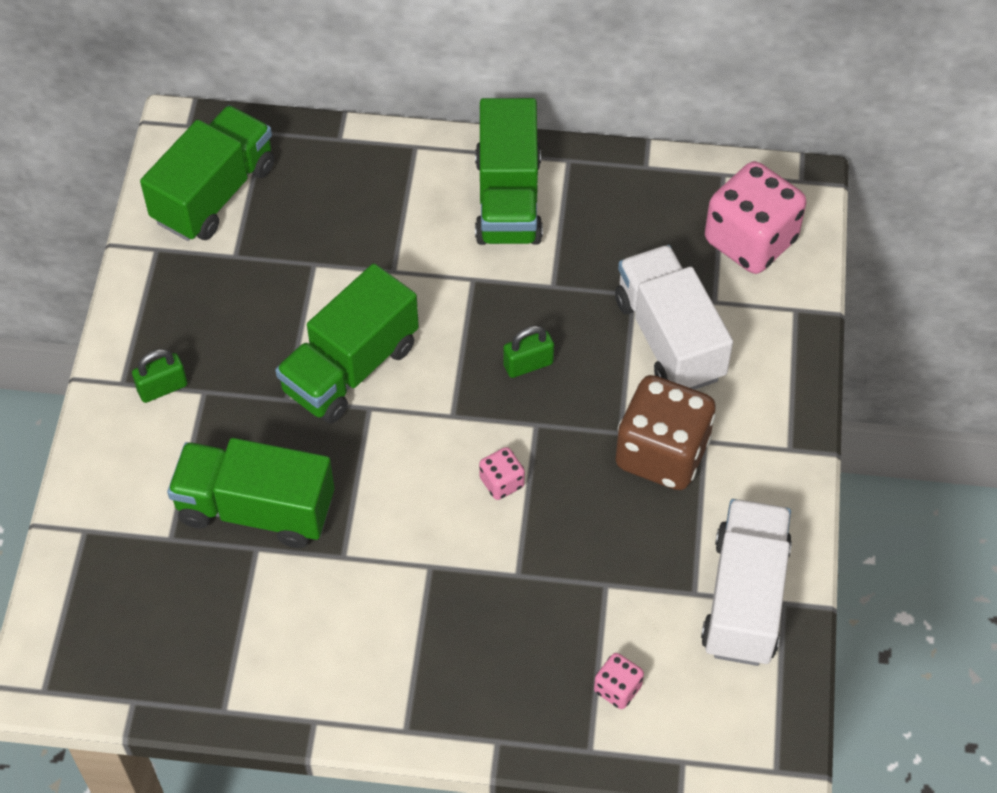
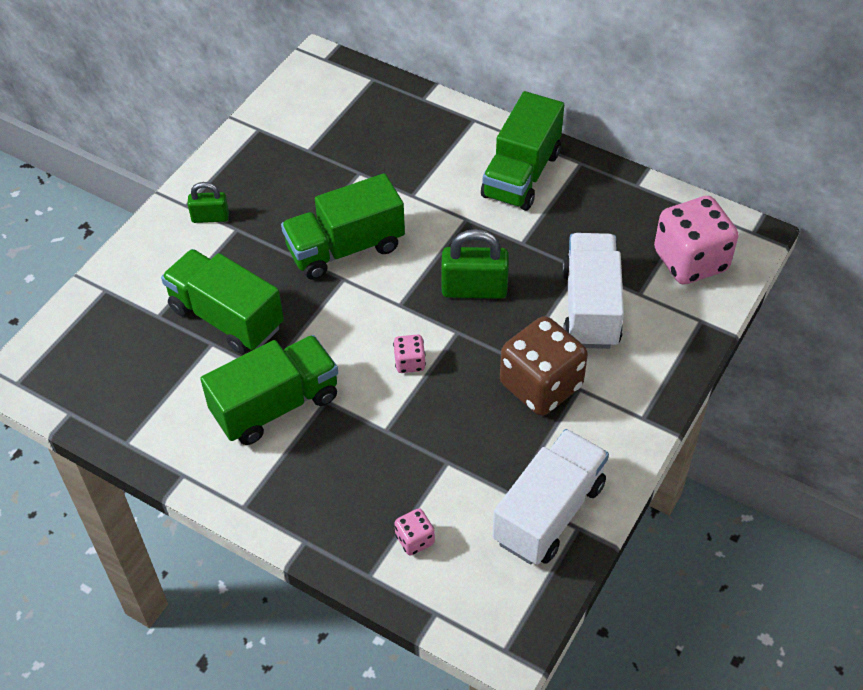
camera: 25 degrees right, 5 degrees down
(214, 193) = (317, 107): green truck -> green truck (276, 405)
(528, 364) = (474, 289): green padlock -> green padlock, size x1.67

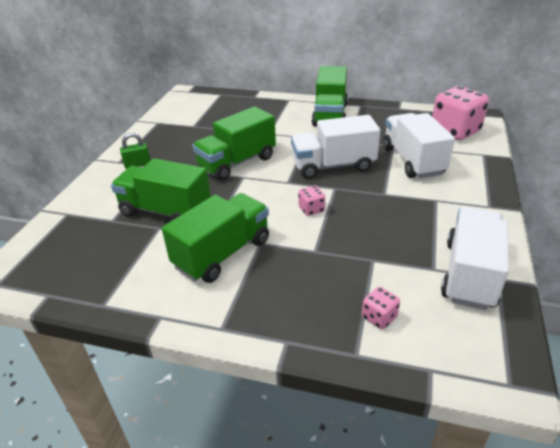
camera: 15 degrees left, 15 degrees down
(474, 289) = (333, 166): green padlock -> white truck
(541, 385) = (409, 203): brown dice -> none

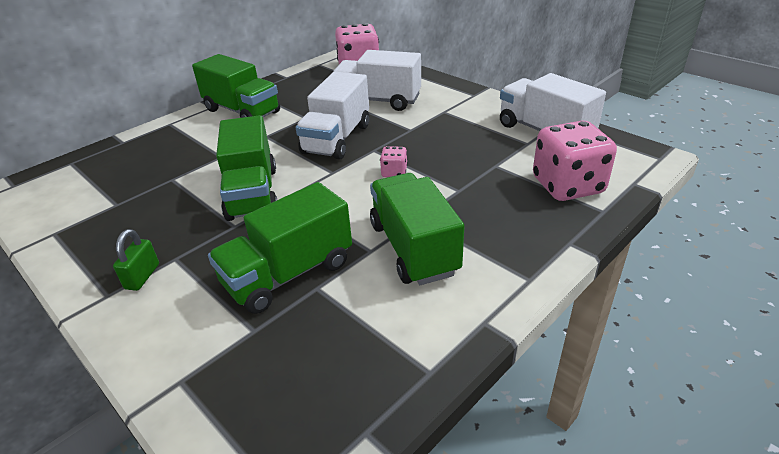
camera: 60 degrees left, 0 degrees up
(379, 317) = (567, 186): pink dice -> pink dice, size x2.23

